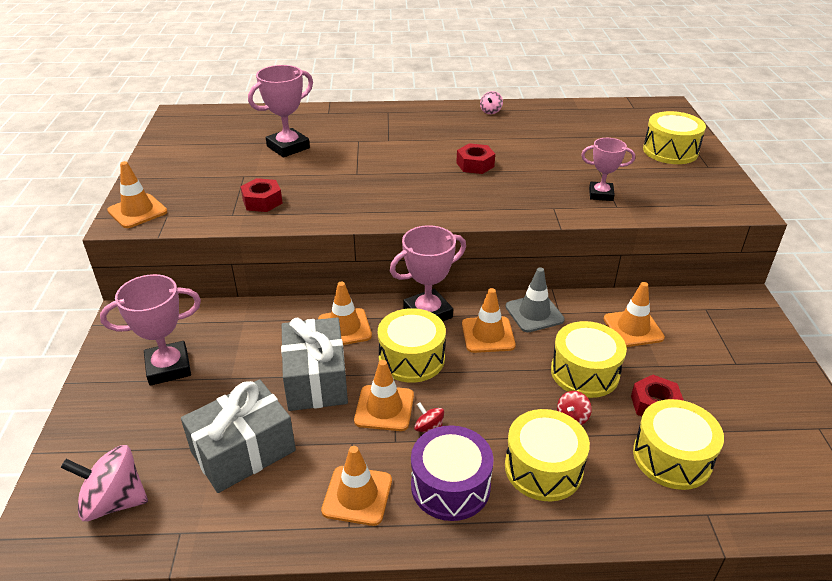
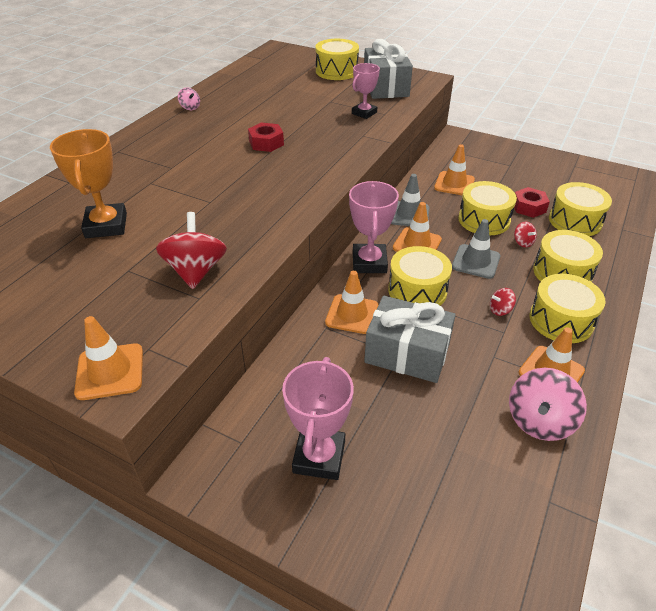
camera: 60 degrees left, 5 degrees up
(114, 501) = (491, 548): pink spinning top -> pink spinning top (539, 421)
(243, 451) = (470, 428): grey gift -> grey gift (385, 87)
(262, 201) = (196, 271): red nut -> red spinning top
(288, 147) = (106, 225): pink trophy -> orange trophy
(384, 408) = (465, 325): orange traffic cone -> none
(450, 486) = (561, 320): purple drum -> yellow drum
(497, 387) = (476, 261): none -> grey traffic cone

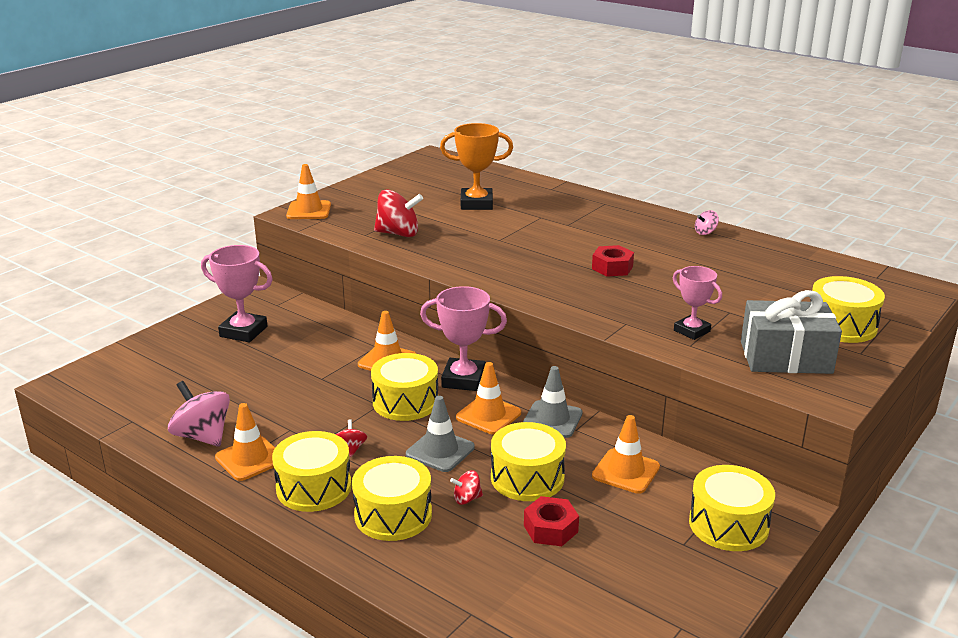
camera: 100 degrees right, 15 degrees down
(407, 353) = (321, 382): grey gift -> none
(575, 221) = (504, 566): yellow drum -> yellow drum (728, 524)

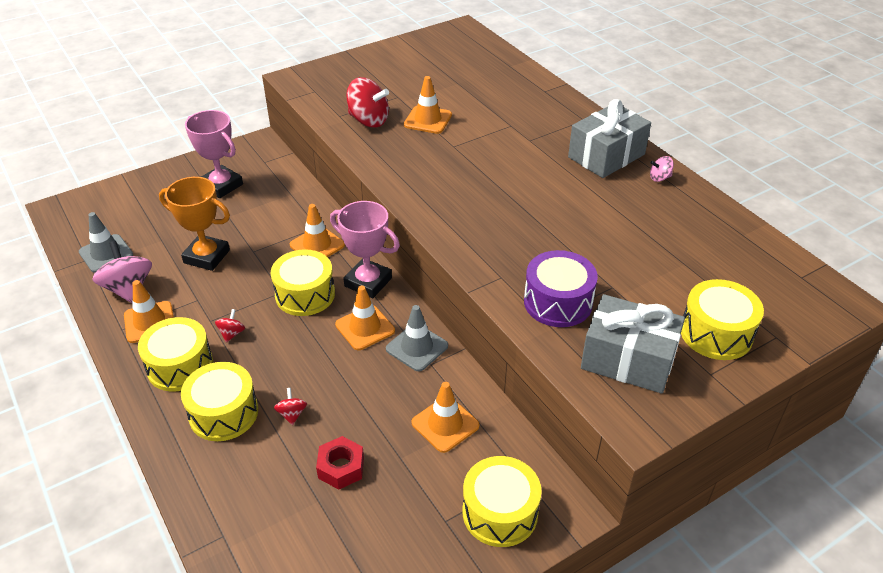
camera: 20 degrees right, 15 degrees up
(309, 211) = (310, 77): orange traffic cone -> orange traffic cone (428, 120)
(440, 451) = (301, 356): grey traffic cone -> grey traffic cone (106, 253)
(467, 499) = (292, 414): red spinning top -> red spinning top turned 75 degrees clockwise
(476, 204) = (462, 97): orange trophy -> orange trophy (207, 256)
(527, 478) = (355, 406): yellow drum -> none
(612, 267) = (535, 204): red nut -> none
(646, 225) = (606, 156): none -> grey gift
(692, 331) = (558, 302): pink trophy -> purple drum

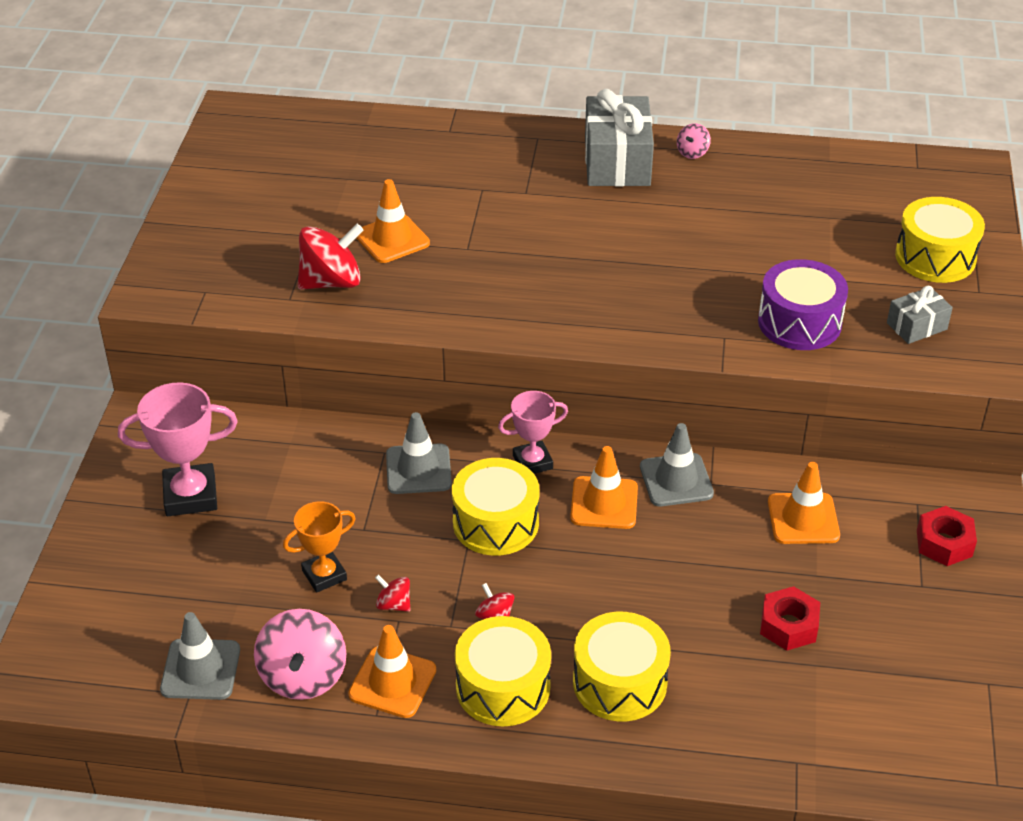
camera: 50 degrees left, 0 degrees up
(128, 289) = (303, 676): pink spinning top -> pink spinning top turned 105 degrees counterclockwise
(207, 256) = (324, 575): orange trophy -> orange trophy, size x0.65
(292, 414) = (677, 627): red spinning top -> red spinning top (394, 604)
(317, 245) = (418, 469): orange traffic cone -> grey traffic cone
(368, 282) = (532, 462): pink trophy -> pink trophy, size x0.65
(500, 512) = (944, 543): yellow drum -> red nut
(628, 359) = (916, 326): grey gift -> grey gift, size x0.52

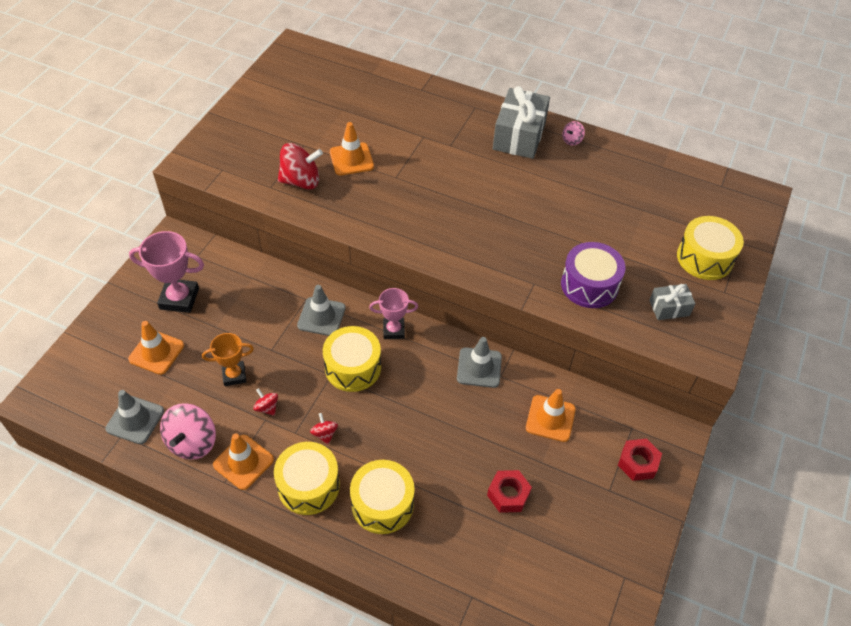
camera: 15 degrees right, 10 degrees up
(604, 503) = (426, 372): orange traffic cone -> orange traffic cone (156, 352)

